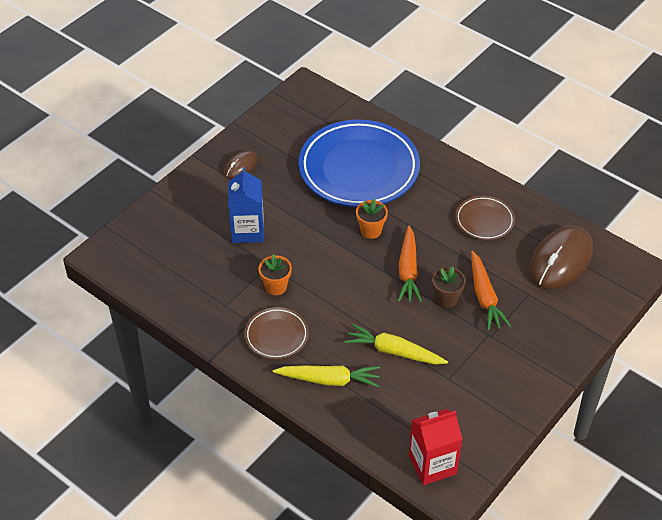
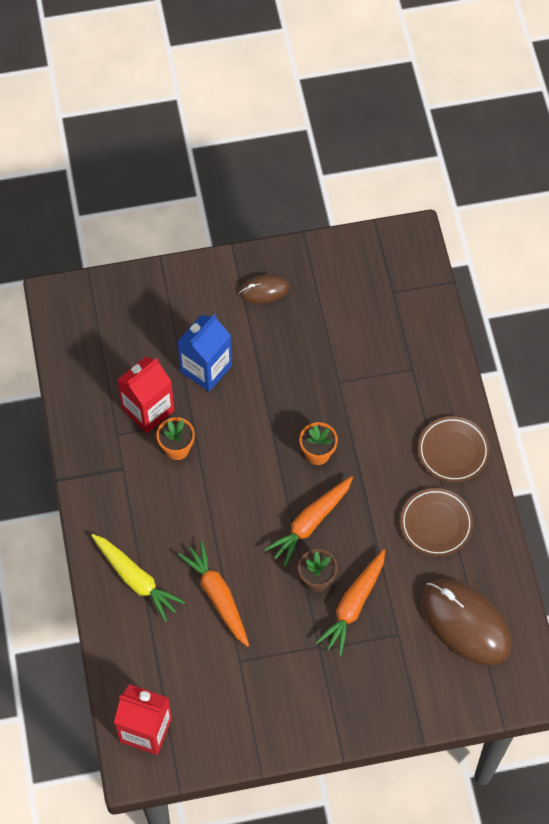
camera: 40 degrees right, 15 degrees up
(232, 277) = (148, 410): none -> red carton
(276, 336) = (132, 500): brown plate -> brown plate (453, 451)
(359, 169) = (372, 375): blue plate -> none
(394, 351) = (217, 596): yellow carrot -> orange carrot
(560, 260) = (465, 623): brown mouse -> brown mouse turned 60 degrees clockwise

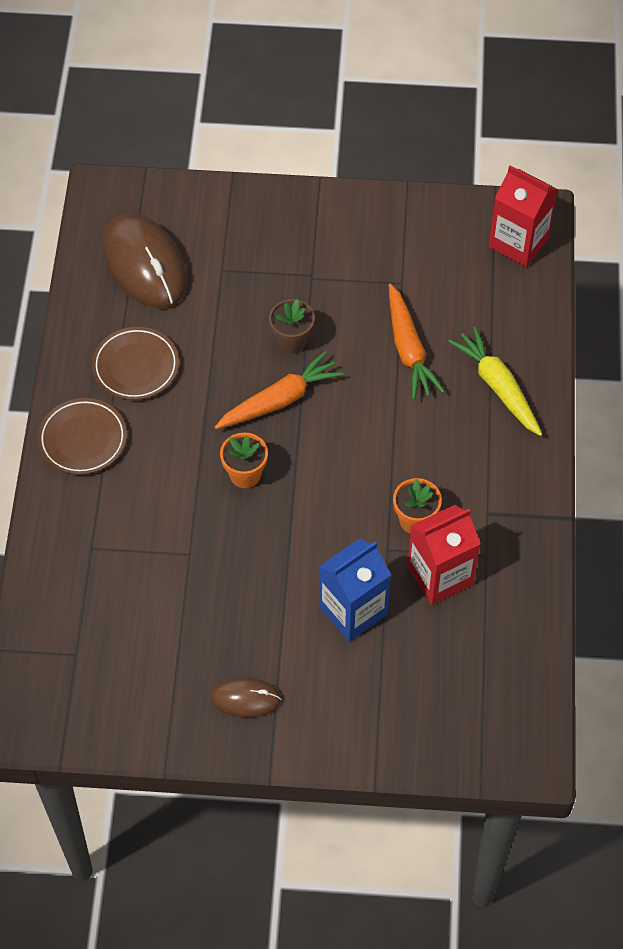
camera: 165 degrees left, 5 degrees down
(353, 605) = (260, 307): orange carrot -> none

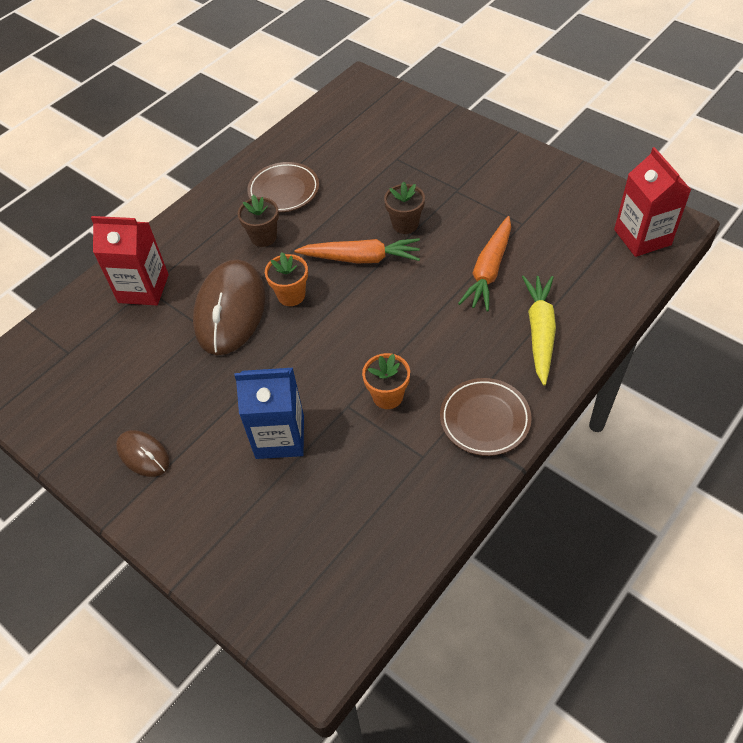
camera: 40 degrees right, 5 degrees down
(83, 439) = (207, 218): brown plate -> brown plate (485, 419)
(145, 264) = (348, 133): brown mouse -> brown mouse (230, 310)
(162, 429) = (263, 237): none -> brown flower pot
(440, 576) = (371, 450): red carton -> red carton (143, 288)

